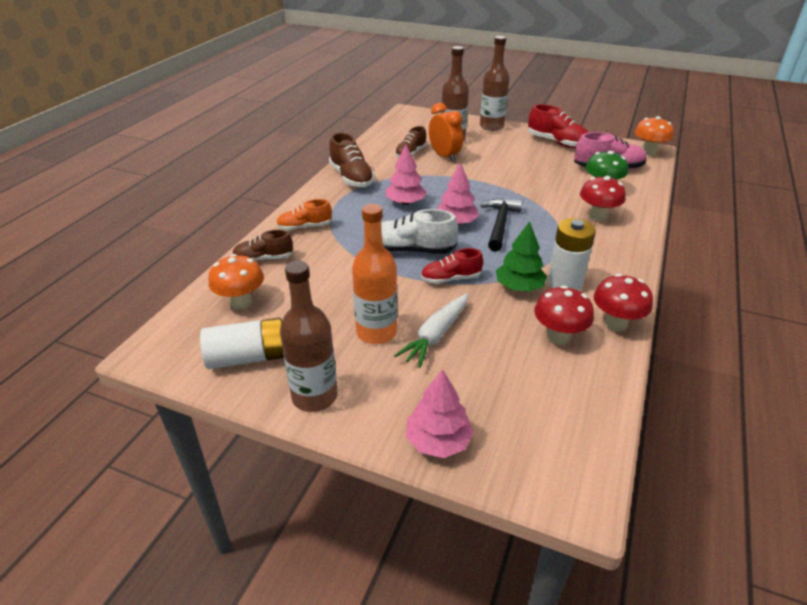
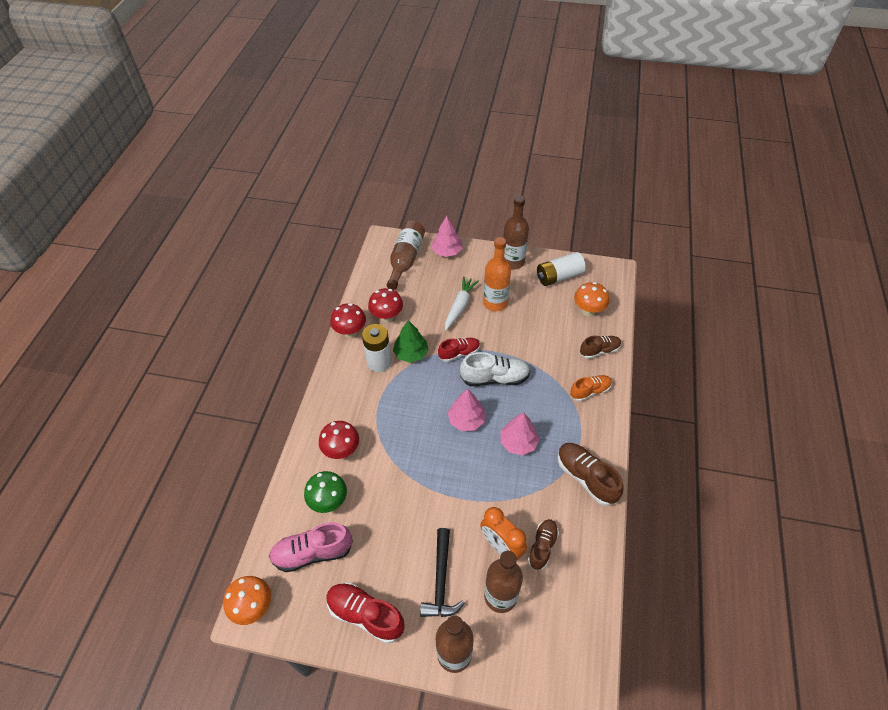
camera: 170 degrees right, 15 degrees up
(500, 224) = (428, 424): black hammer -> black hammer (441, 580)
(527, 436) = (405, 259): none -> brown bottle

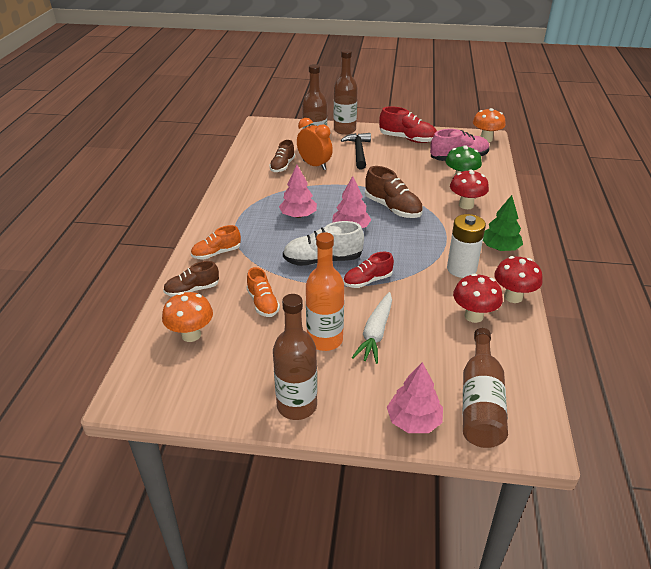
camera: 175 degrees right, 15 degrees down
(411, 353) = (426, 278): green tree -> green tree (500, 248)
(541, 335) = (263, 303): none -> orange shoe
(559, 276) = (223, 383): white battery -> none
(586, 477) = (238, 198): brown shoe -> brown shoe (393, 208)

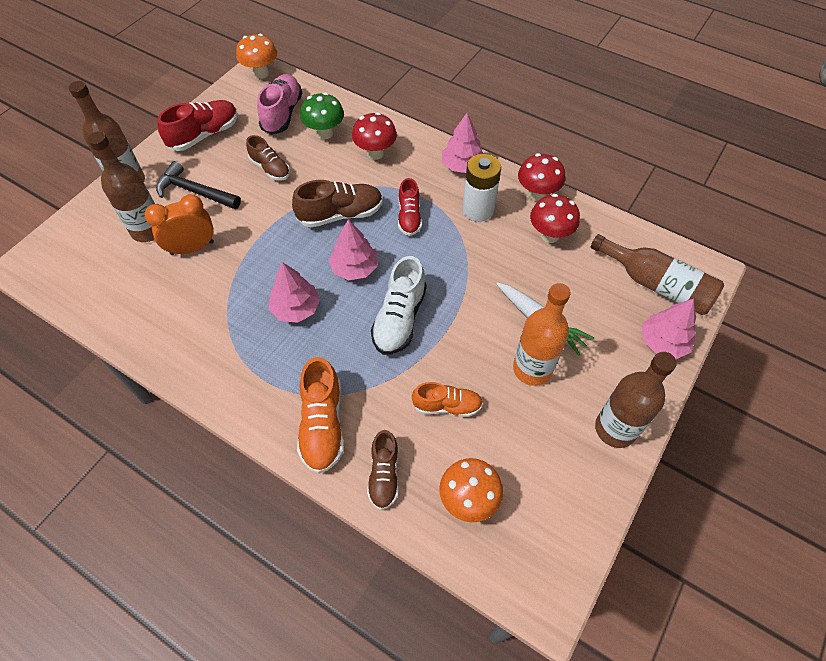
camera: 65 degrees left, 20 degrees up
(216, 253) = (322, 425): orange shoe -> orange shoe, size x1.52
(282, 166) = (167, 282): brown shoe -> brown shoe (270, 169)
(367, 281) = (457, 293): red shoe -> red shoe (409, 217)
(500, 248) = (462, 166): green tree -> pink tree

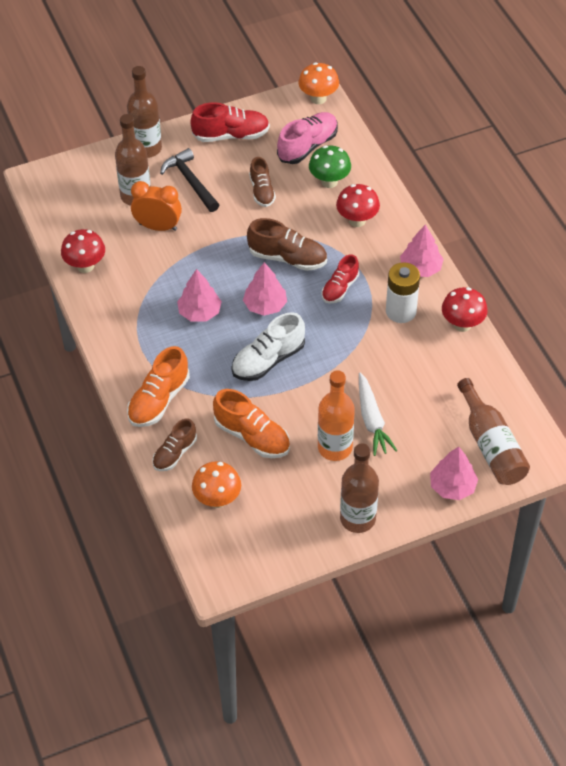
camera: 35 degrees right, 5 degrees down
(447, 406) = (252, 436): orange shoe -> orange shoe, size x1.52
(549, 235) = (441, 362): red mushroom -> red mushroom (85, 266)

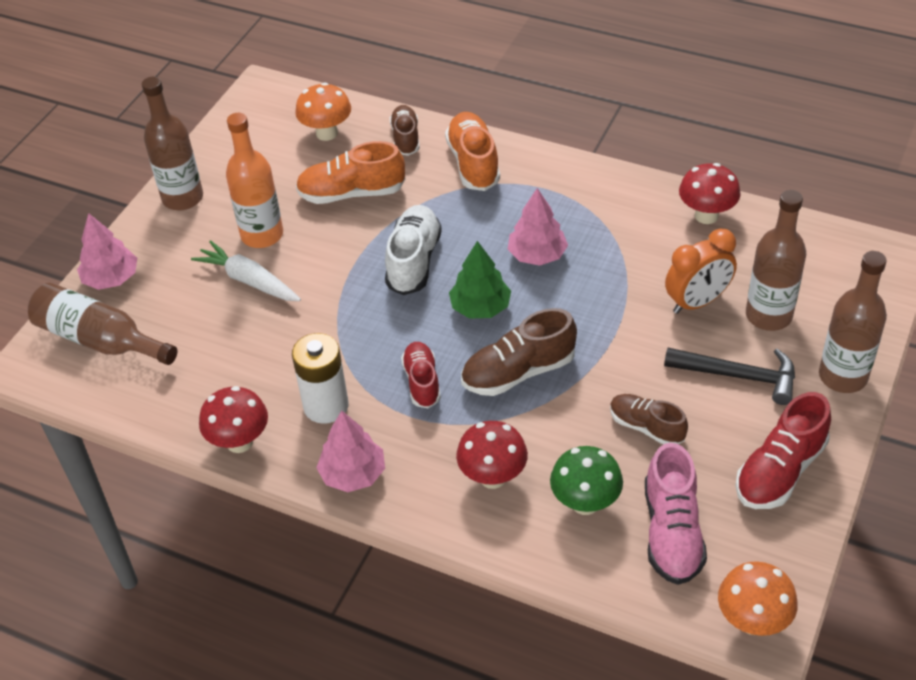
camera: 140 degrees right, 5 degrees down
(265, 305) = (480, 307): pink tree -> green tree

